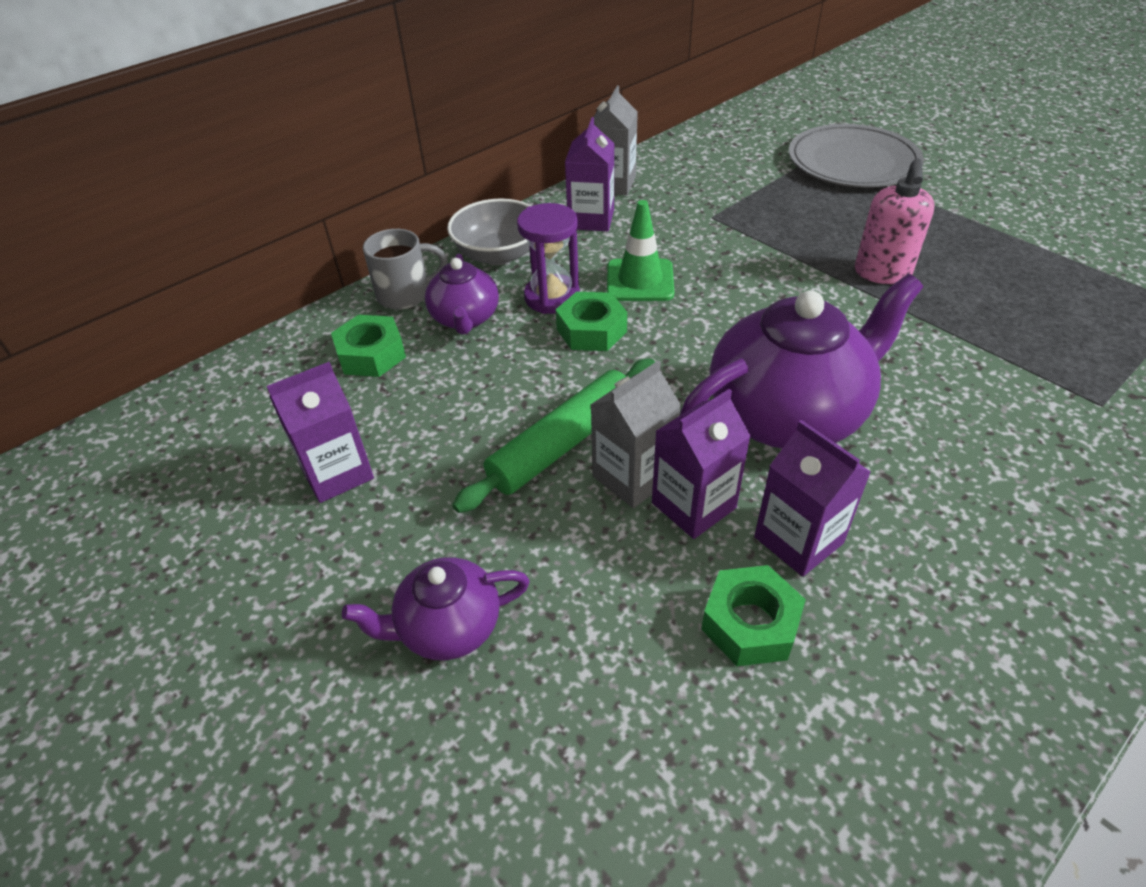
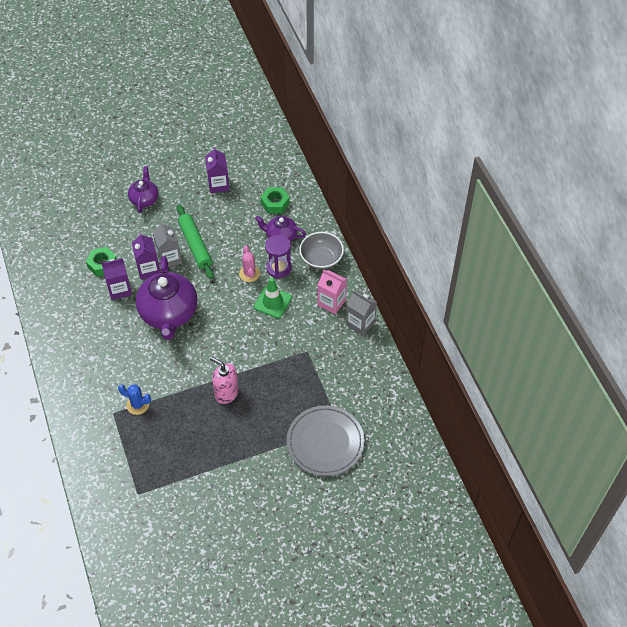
camera: 110 degrees right, 10 degrees up
(406, 294) = (309, 221): grey mug -> none
(591, 219) = (331, 302): purple carton -> pink carton
(591, 330) = (249, 273): green nut -> pink cactus
(1040, 375) = (137, 405): none -> blue cactus

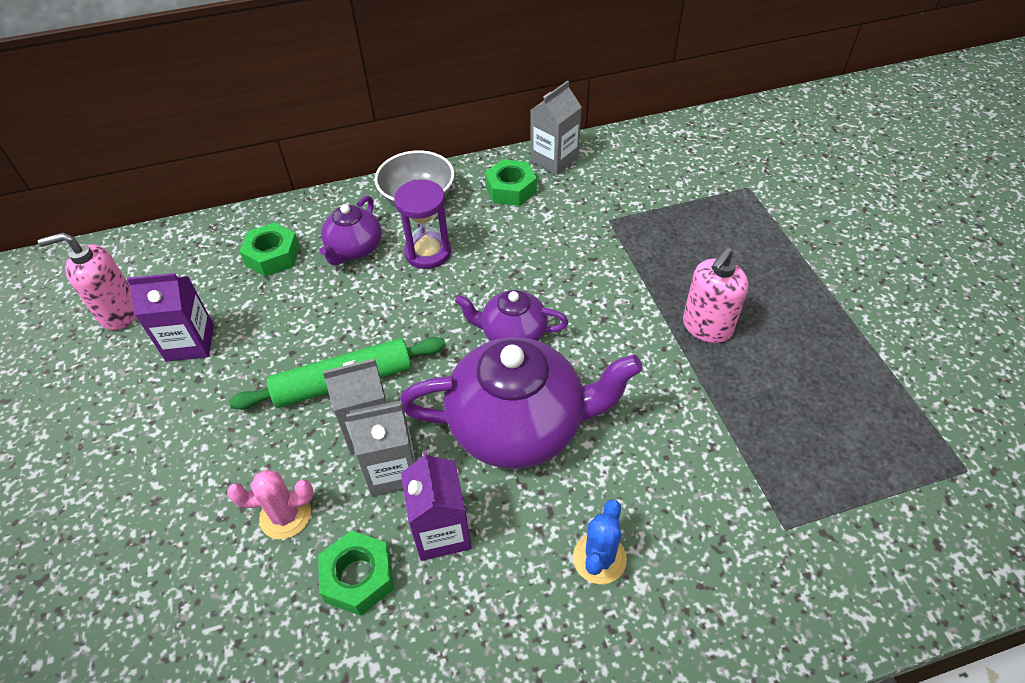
camera: 85 degrees left, 5 degrees down
(137, 405) = (756, 478): blue cactus -> blue cactus (599, 558)
(144, 199) = (177, 486): purple teapot -> purple teapot (512, 334)
(148, 269) = (392, 470): purple carton -> grey carton
(236, 154) = (119, 313): none -> pink soap dispenser
(249, 273) = (434, 293): pink cactus -> pink cactus (285, 515)
(272, 302) = (503, 261): green traffic cone -> none
(325, 442) = (781, 203): grey plate -> none
(331, 302) = (511, 189): pink carton -> green nut

